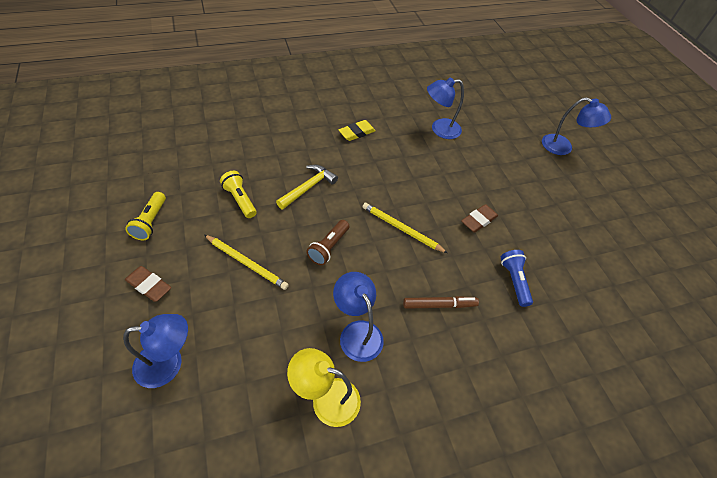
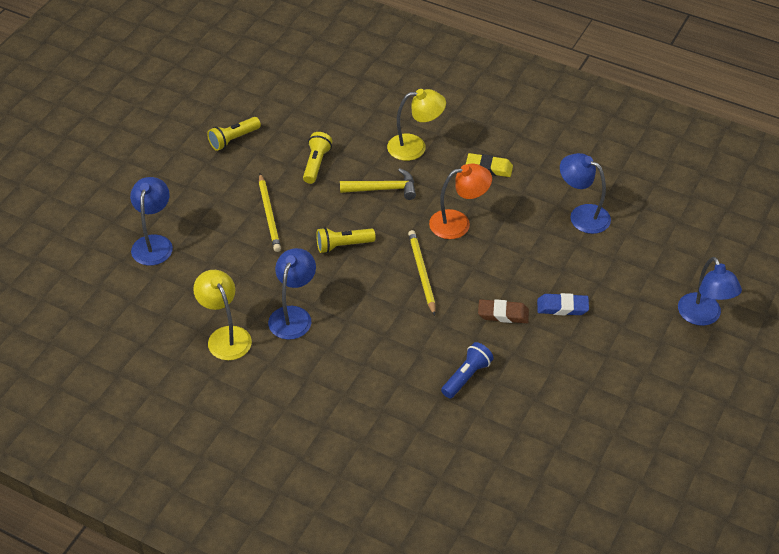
camera: 50 degrees right, 5 degrees down
(149, 285) = (189, 185): brown eraser -> none
(168, 363) = (154, 243): blue lamp -> blue lamp turned 120 degrees counterclockwise
(296, 146) = (415, 147): none -> yellow lamp
(329, 247) = (343, 245): brown flashlight -> yellow flashlight
(381, 179) = (458, 223): none -> orange lamp
(439, 305) = (378, 345): brown marker -> none
(500, 191) = (562, 307): none -> blue eraser

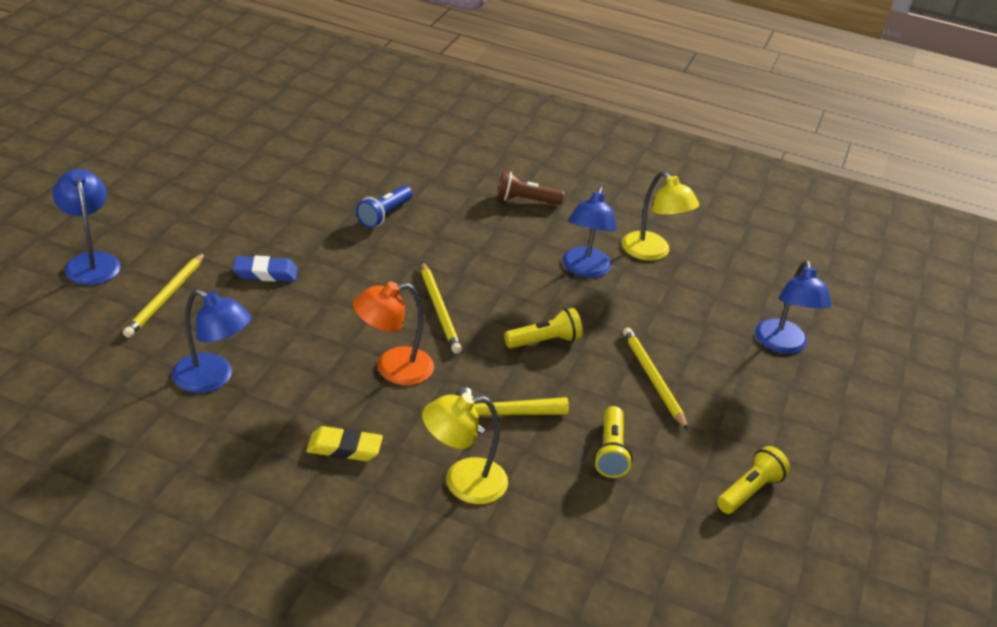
camera: 170 degrees right, 10 degrees down
(329, 400) = (526, 200): none -> brown flashlight
(503, 314) = (339, 267): brown eraser -> none
(633, 282) = (166, 297): none -> yellow pencil

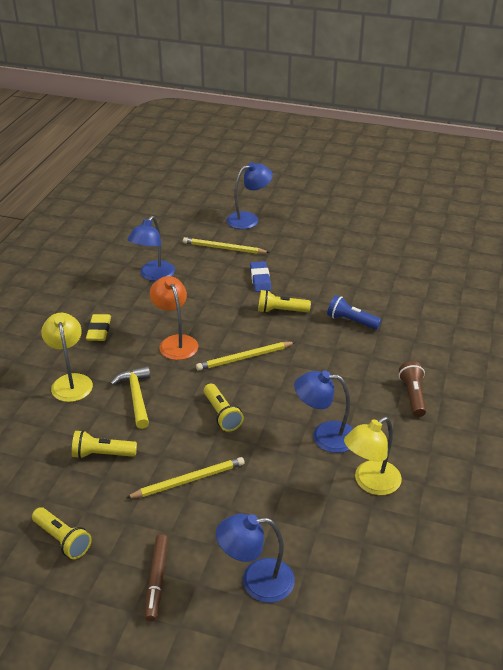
camera: 90 degrees right, 0 degrees up
(346, 265) = (281, 311): none -> yellow flashlight
(793, 414) = (157, 580): none -> brown marker

